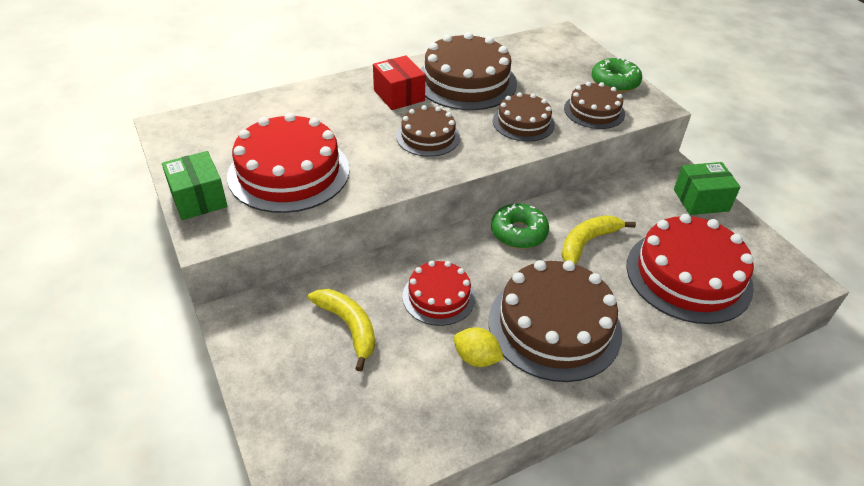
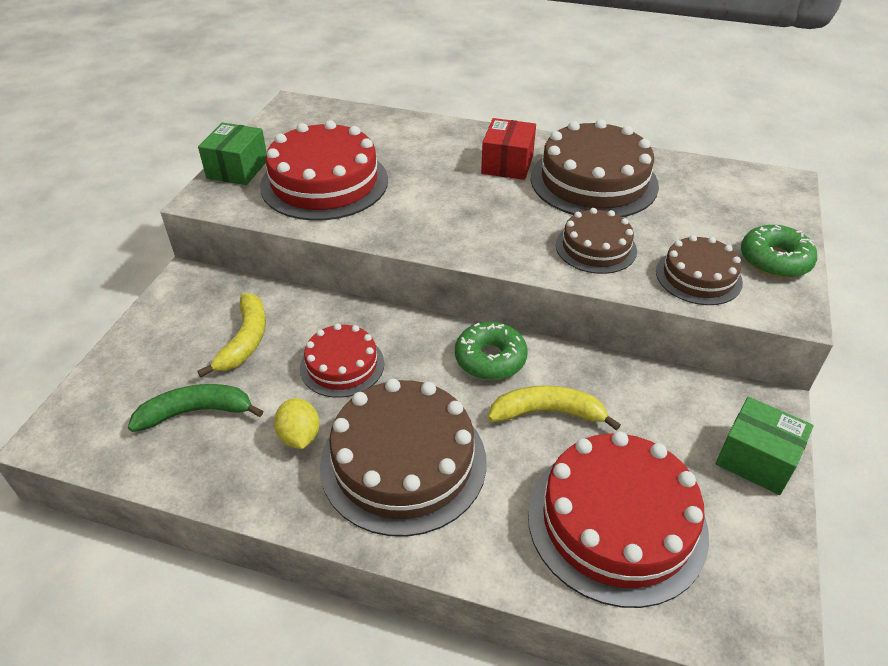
camera: 45 degrees right, 0 degrees up
(386, 396) = (197, 412): none -> green banana
(428, 137) = (479, 212): brown cake -> none

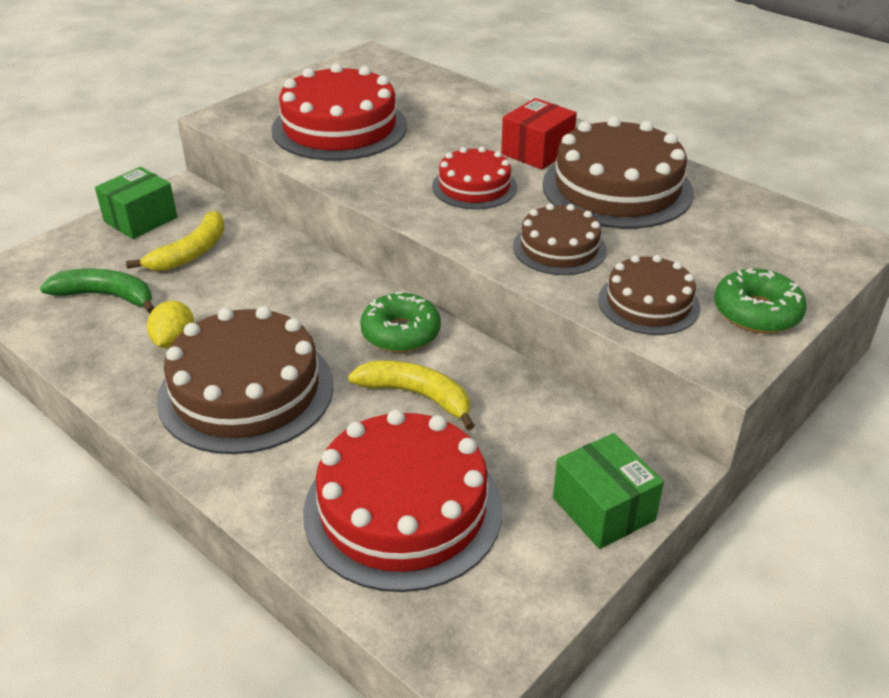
camera: 25 degrees right, 5 degrees down
(237, 169) = (271, 99): green box -> green box (140, 219)
(342, 365) = (257, 297): red cake -> red cake (474, 186)

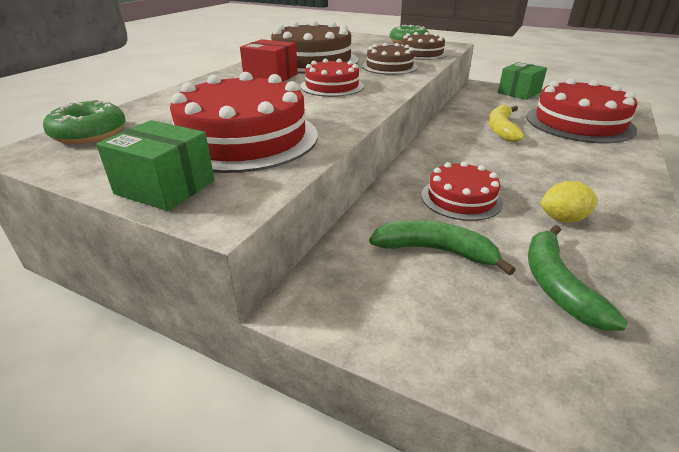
camera: 105 degrees left, 5 degrees down
(140, 219) = (396, 319): green box -> green box (165, 187)
(190, 253) = (436, 251): yellow banana -> green banana
(246, 391) = (567, 176): brown cake -> none
(255, 291) = (461, 198): none -> red cake
(401, 333) = (453, 140): green donut -> green donut (89, 133)

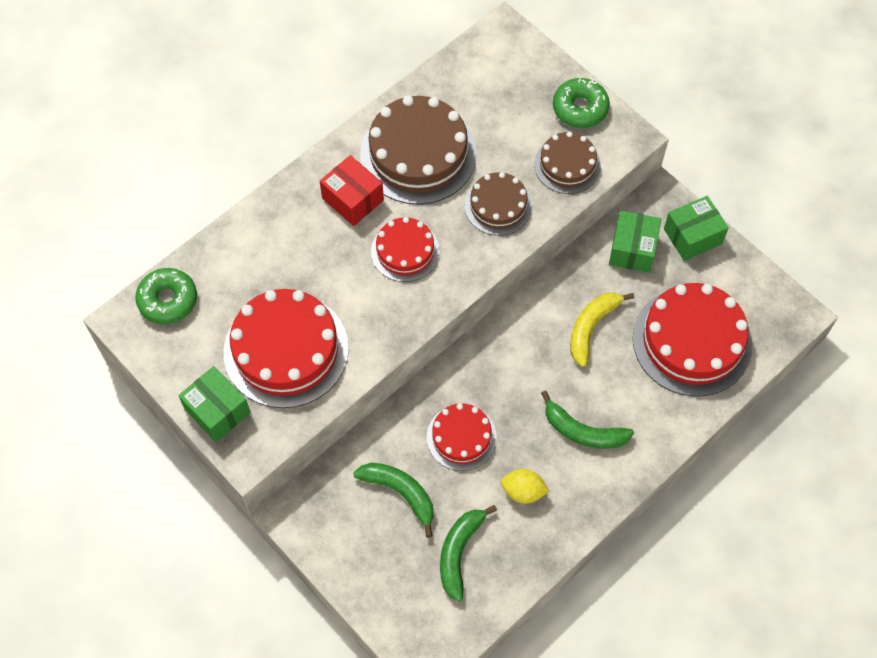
camera: 20 degrees right, 30 degrees up
(488, 101) = (632, 249): none -> green box
(564, 173) = (582, 431): none -> green banana

